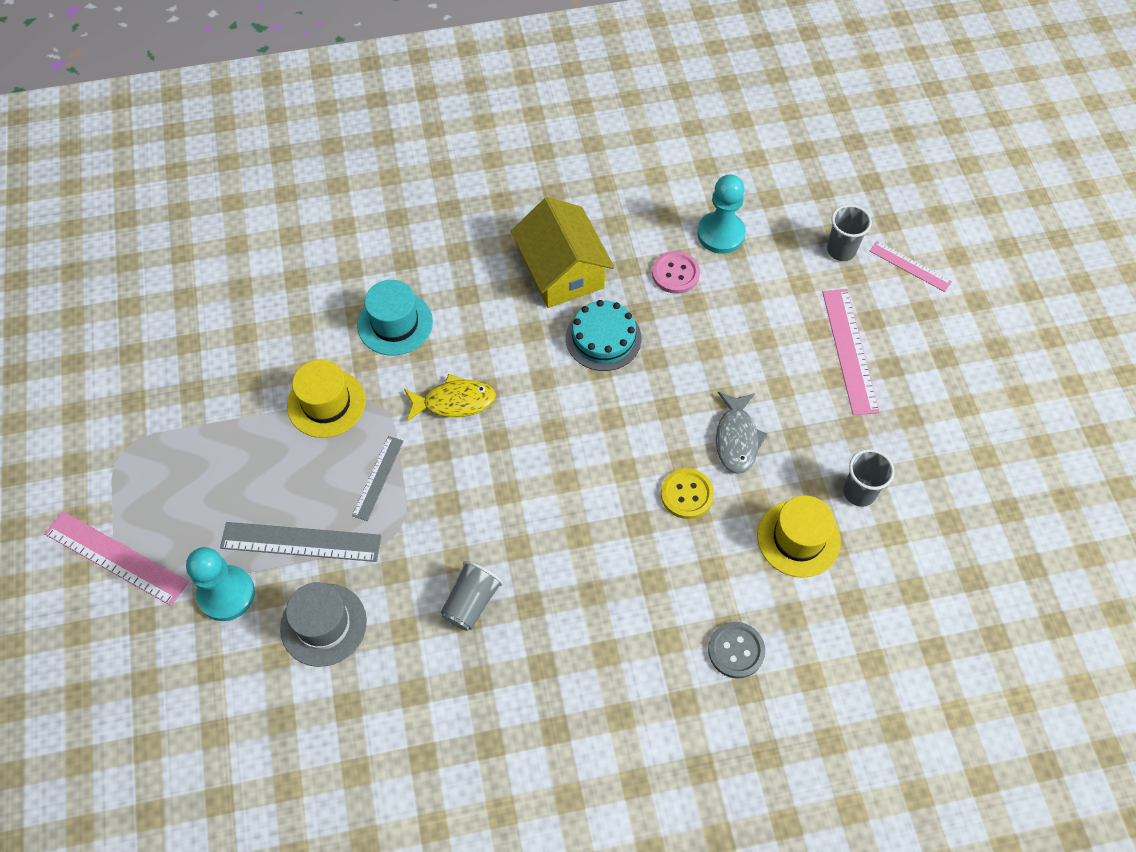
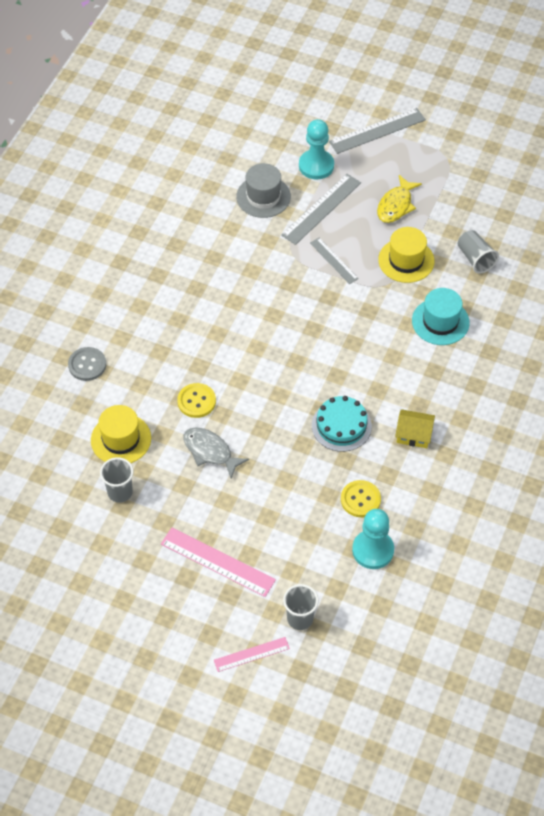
camera: 125 degrees right, 5 degrees down
(116, 557) = (377, 131): pink ruler -> grey ruler
(454, 402) = (356, 322): yellow fish -> yellow fish (396, 205)
(471, 602) = (220, 264): grey cup -> grey cup (475, 258)
(562, 271) = (414, 434): yellow house -> yellow house, size x0.53
(675, 273) = (360, 499): pink button -> yellow button

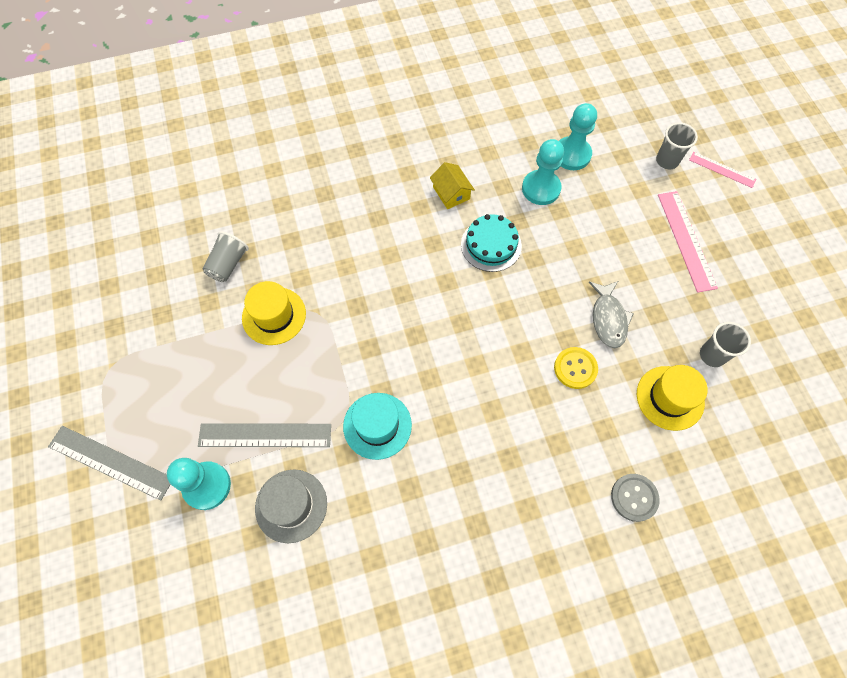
camera: 130 degrees left, 10 degrees up
(334, 260) = (323, 375): grey ruler -> none
(360, 499) = (541, 189): yellow button -> turquoise pawn
(396, 205) = (209, 371): yellow fish -> none
(440, 322) = (323, 245): turquoise hat -> turquoise hat (377, 425)

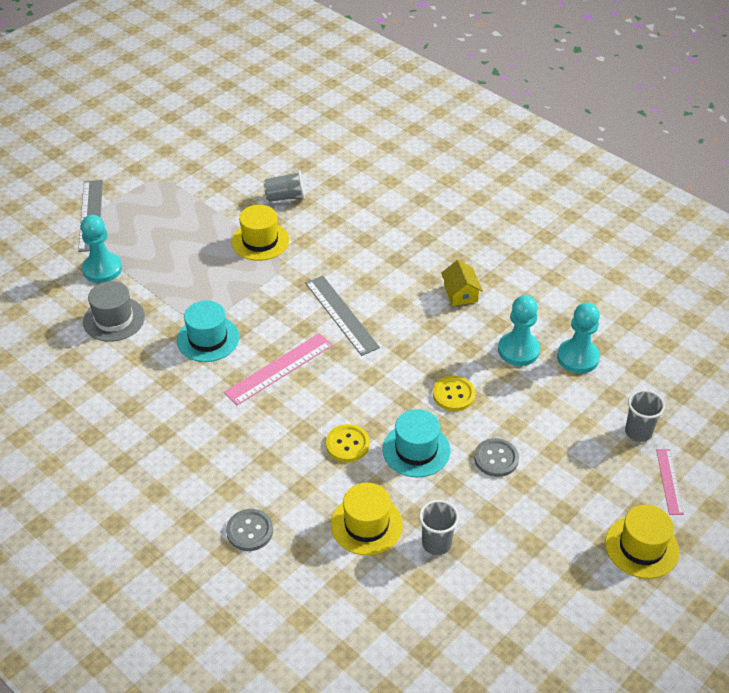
camera: 60 degrees right, 20 degrees down
(265, 435) = (159, 281): grey ruler -> grey ruler (341, 315)
(451, 193) = (460, 293): yellow house -> yellow house turned 45 degrees counterclockwise
(491, 245) = (429, 340): turquoise cake -> none
(563, 260) = (453, 395): none -> yellow button
(608, 319) = (416, 450): grey fish -> turquoise hat
(646, 267) = (496, 458): none -> grey button
(686, 240) = (553, 480): pink ruler -> pink ruler (279, 368)
(773, 221) = (641, 547): none -> yellow hat

